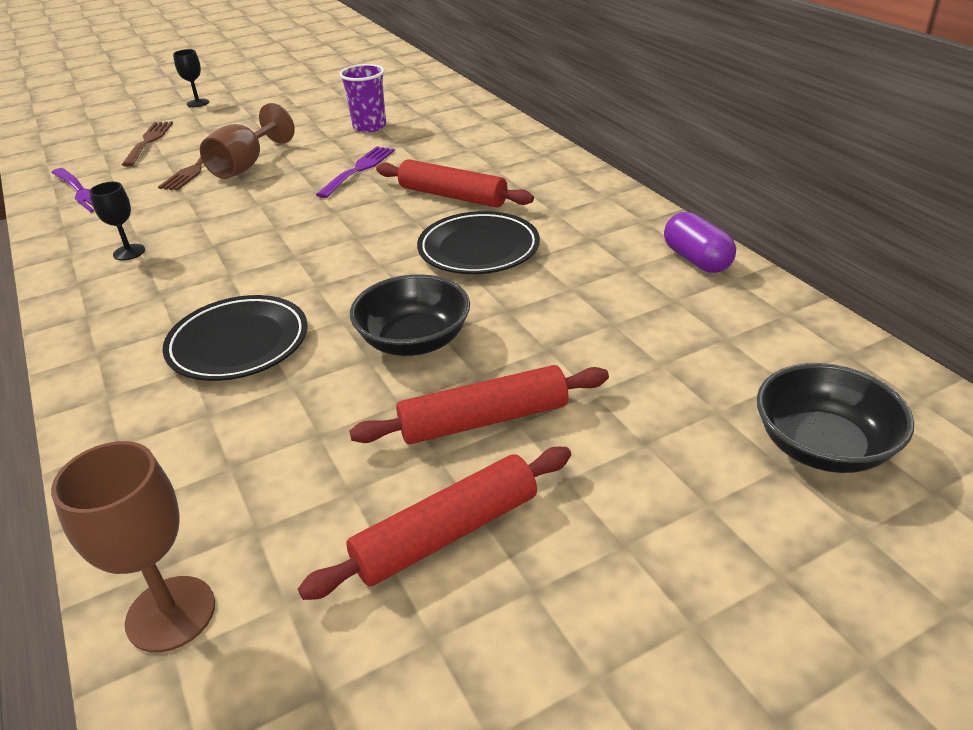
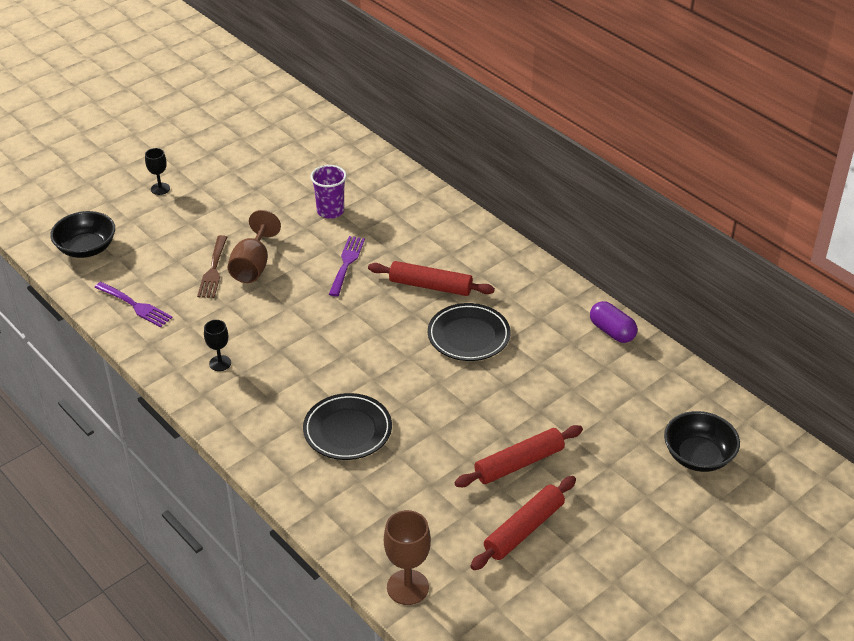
camera: 15 degrees left, 5 degrees up
(148, 141) = (150, 242): brown fork -> none
(414, 341) = (457, 415): black bowl -> black bowl (86, 248)

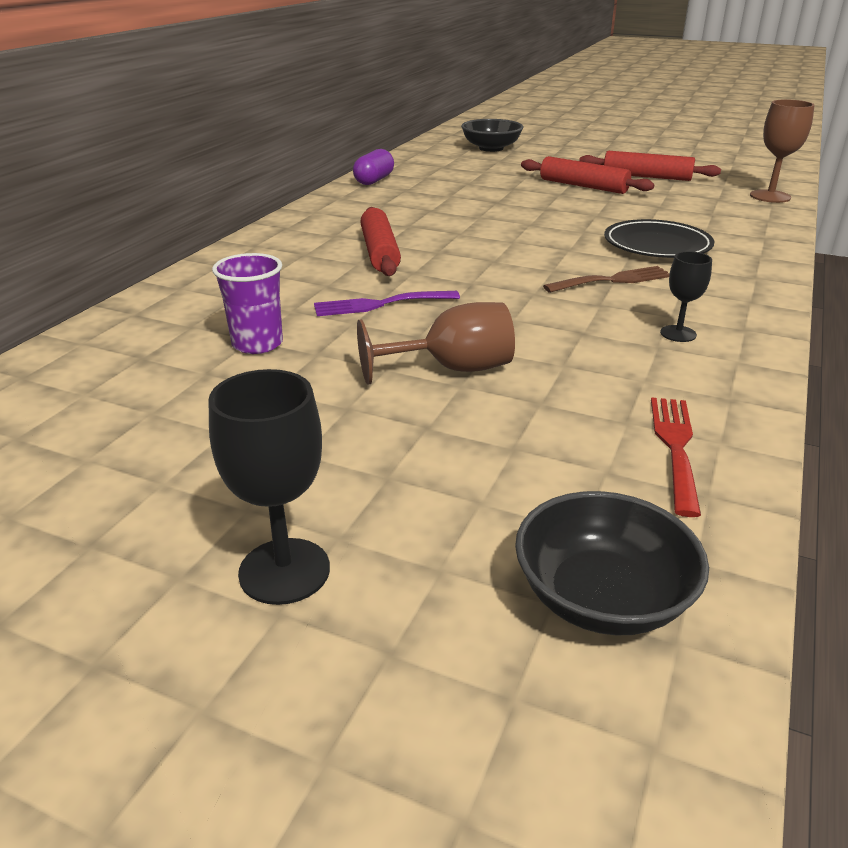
camera: 115 degrees left, 10 degrees down
(135, 306) = (675, 447): purple fork -> red fork
(160, 189) = (284, 571): black goblet -> black goblet, size x1.64
(213, 270) = (499, 400): brown fork -> brown fork (613, 280)
(468, 336) = (445, 224): black plate -> none

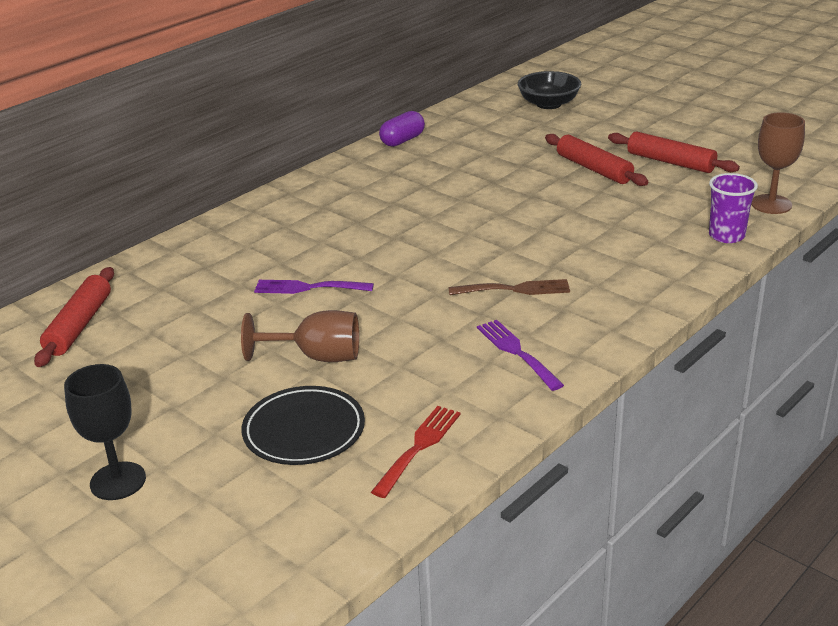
camera: 20 degrees right, 0 degrees up
(257, 344) = (197, 312): purple cup -> purple cup (726, 236)
(379, 252) = (346, 231): red rolling pin -> red rolling pin (79, 325)
(602, 597) = (281, 534): black bowl -> none
(657, 245) = (592, 254): black plate -> black plate (304, 431)
(678, 334) = (516, 352): black goblet -> purple fork

